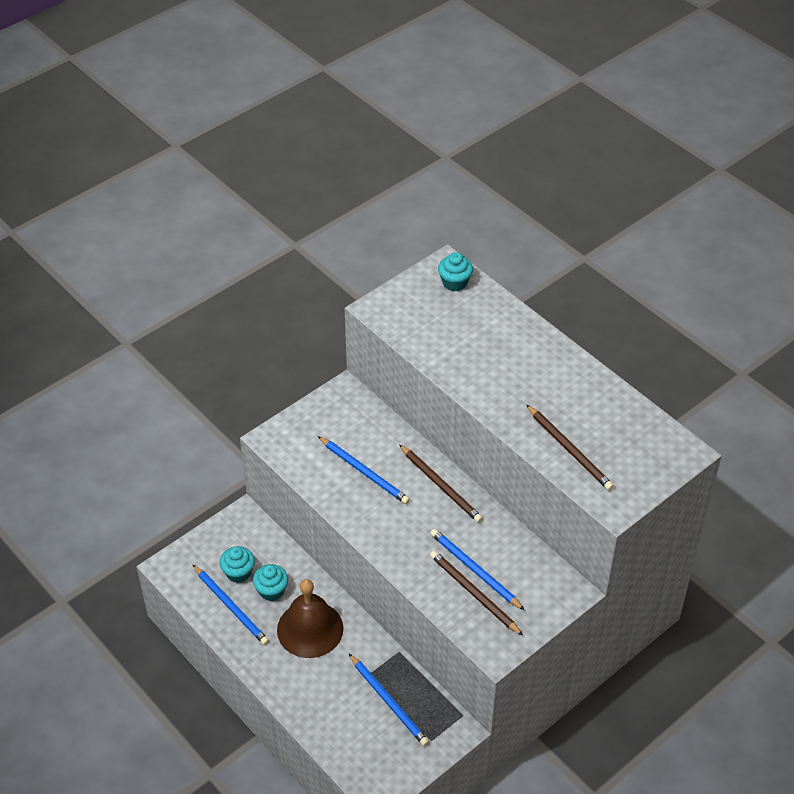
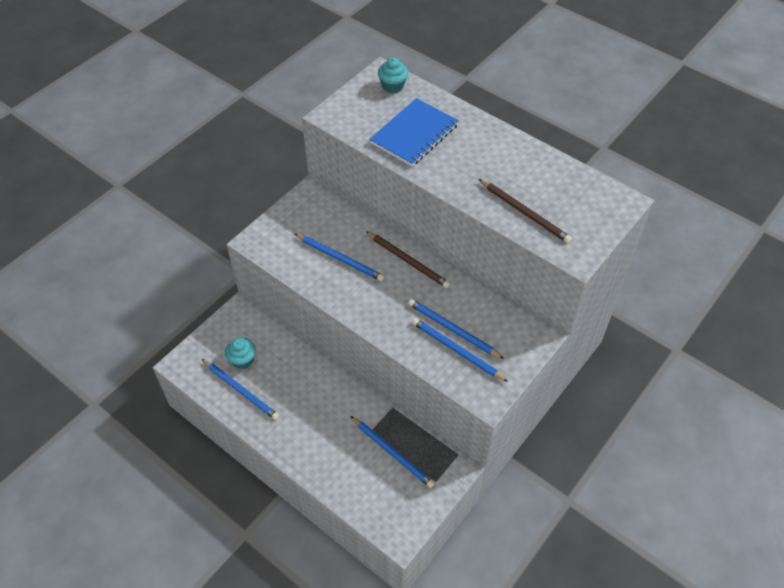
camera: 10 degrees left, 5 degrees up
(271, 591) = (273, 371): turquoise cupcake -> none
(310, 629) = (312, 399): brown bell -> none
(467, 343) = (414, 134): none -> blue notebook
(474, 593) = (456, 350): brown pencil -> blue pencil

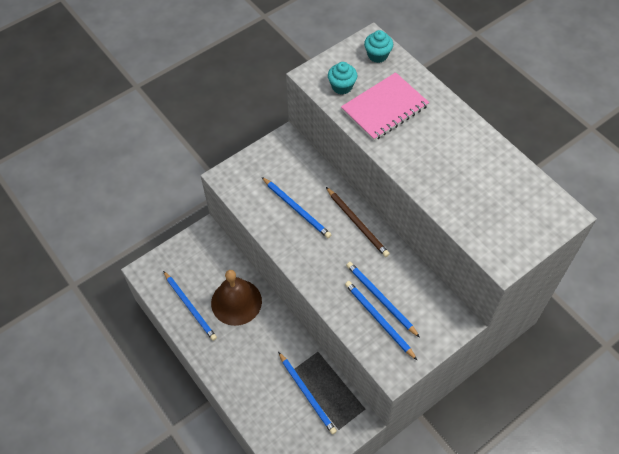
camera: 15 degrees right, 5 degrees up
(242, 360) = (198, 279): turquoise cupcake -> turquoise cupcake (342, 86)
(291, 375) = (236, 302): none -> brown bell
(414, 134) = (384, 108): blue notebook -> pink notebook
(524, 213) = (466, 207): brown pencil -> none

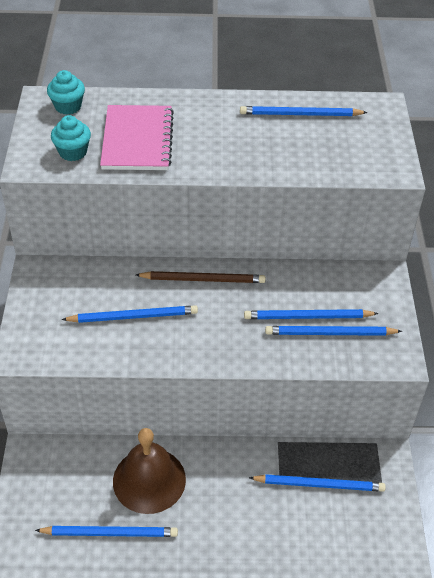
camera: 55 degrees left, 10 degrees down
(501, 173) = (300, 114): none -> blue pencil

